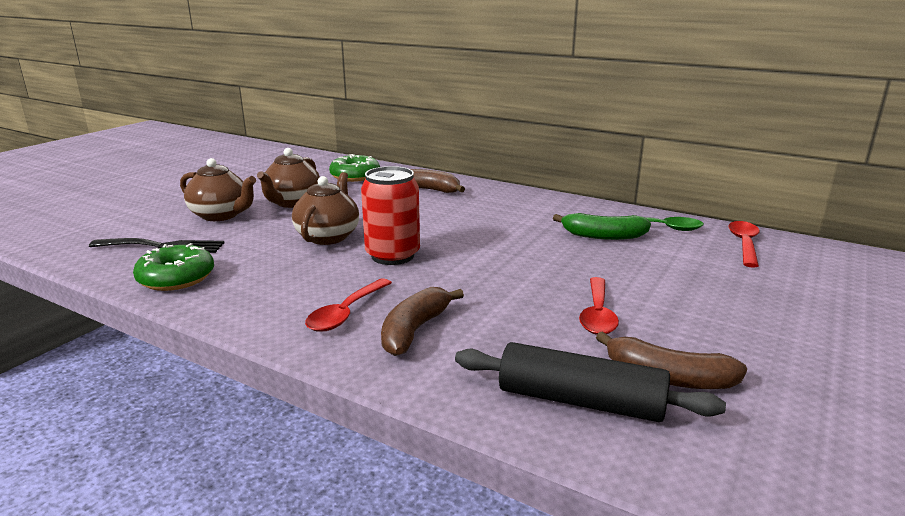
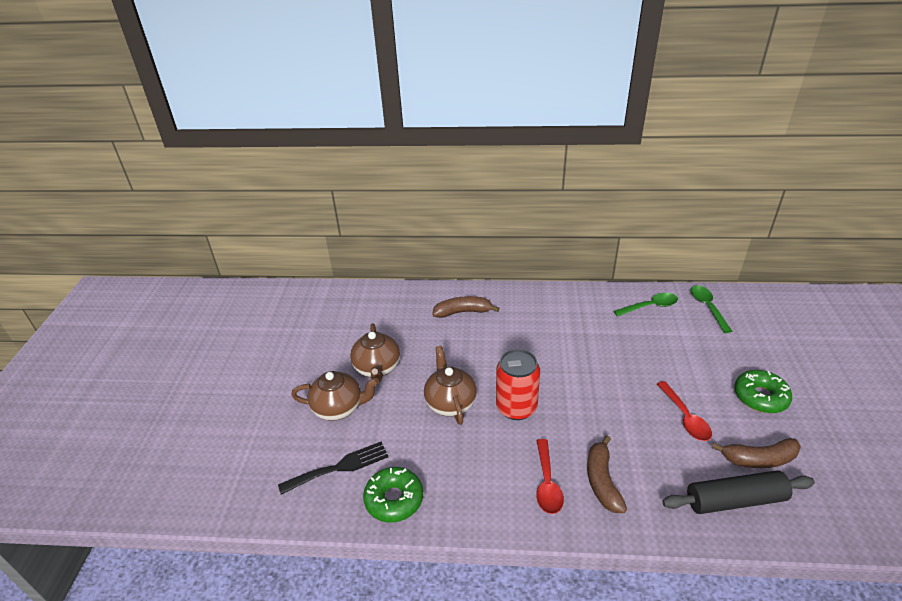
camera: 25 degrees left, 15 degrees up
(355, 176) = (388, 311): green donut -> green donut (760, 397)
(603, 236) = (625, 329): green banana -> none
(744, 244) = (707, 307): red spoon -> green spoon

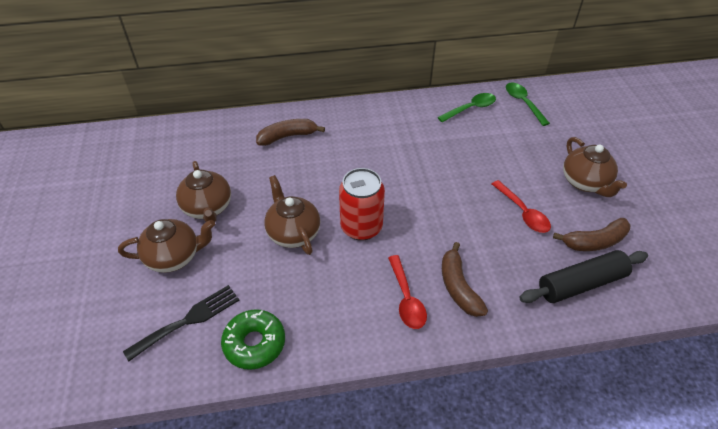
camera: 15 degrees left, 10 degrees up
(760, 397) = (585, 182): green donut -> brown teapot

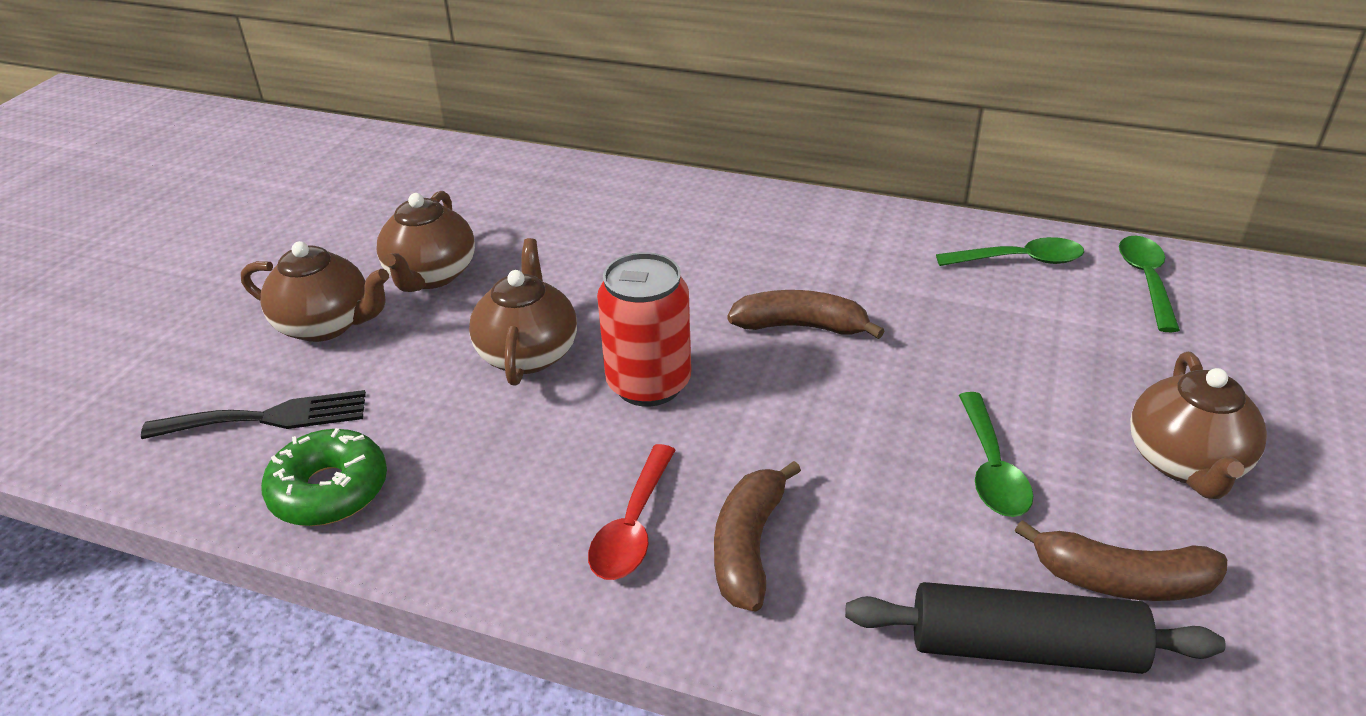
camera: 30 degrees right, 10 degrees down
(288, 136) = (640, 213): brown banana -> brown banana (801, 326)
(523, 212) = (991, 468): red spoon -> green spoon

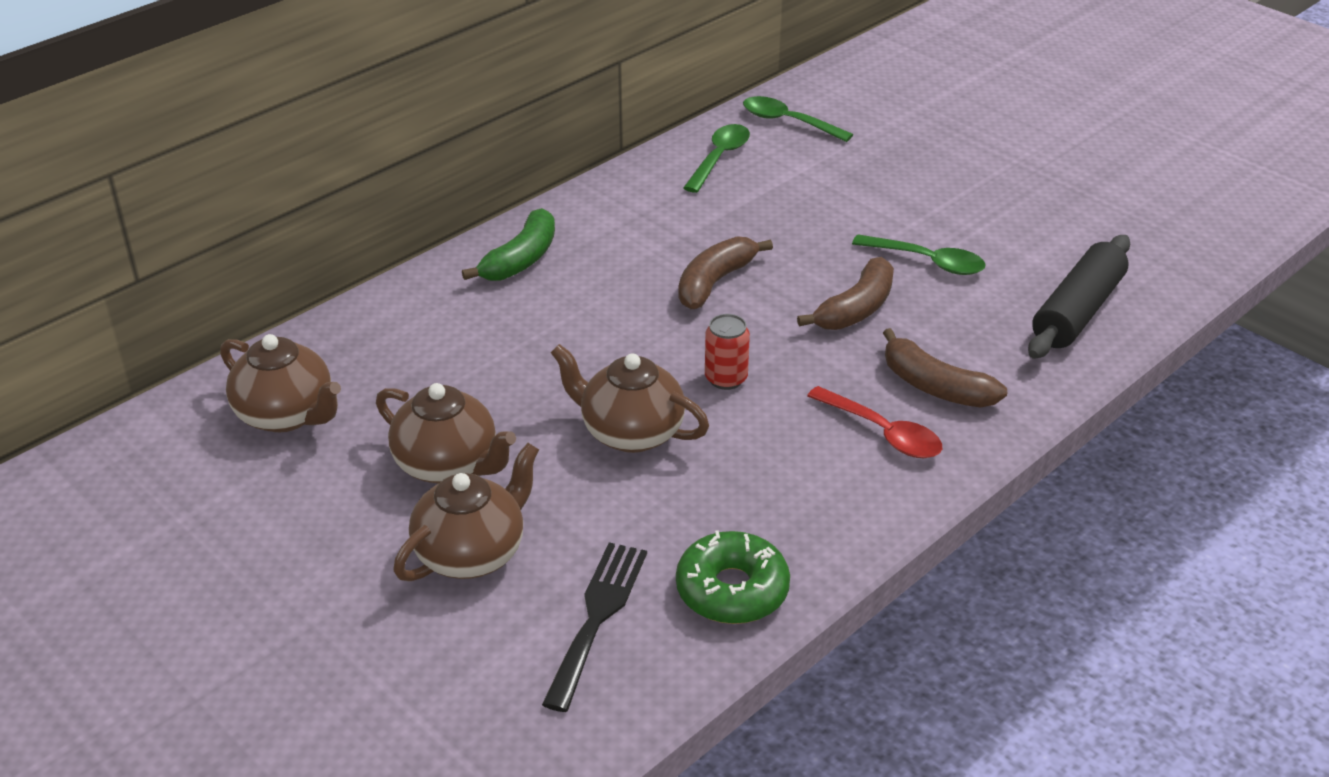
camera: 65 degrees left, 0 degrees up
(648, 384) = (726, 379): red can -> red can, size x0.56
(734, 213) = (521, 259): none -> green banana
(1121, 580) = (1047, 257): brown banana -> brown banana (856, 309)
(1185, 462) = (970, 192): brown teapot -> brown teapot (287, 415)

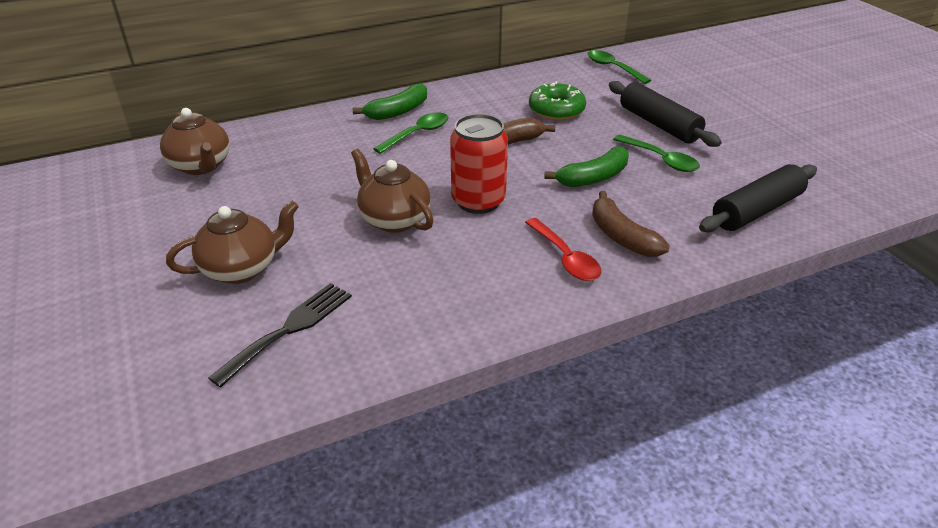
camera: 20 degrees right, 0 degrees up
(448, 465) = (269, 213): brown teapot -> none
(719, 158) = (556, 80): green spoon -> green spoon (417, 134)
(726, 379) = (478, 201): red can -> red can, size x1.79
(732, 590) = (391, 335): green donut -> green donut (556, 110)
(856, 309) = (593, 178): brown banana -> green banana
(898, 206) = (659, 124): none -> black rolling pin

